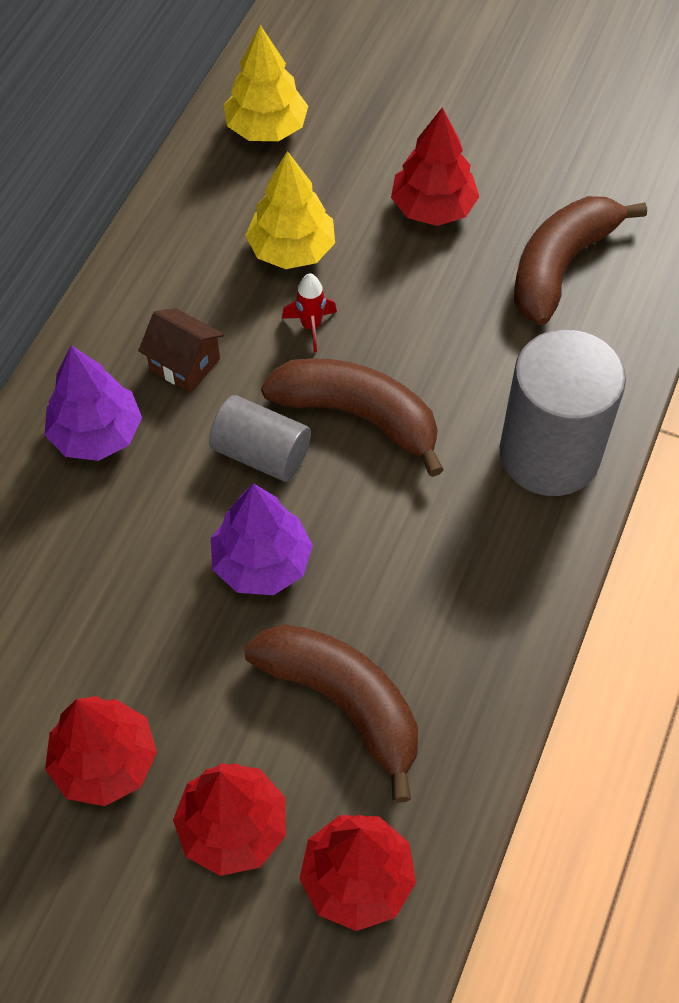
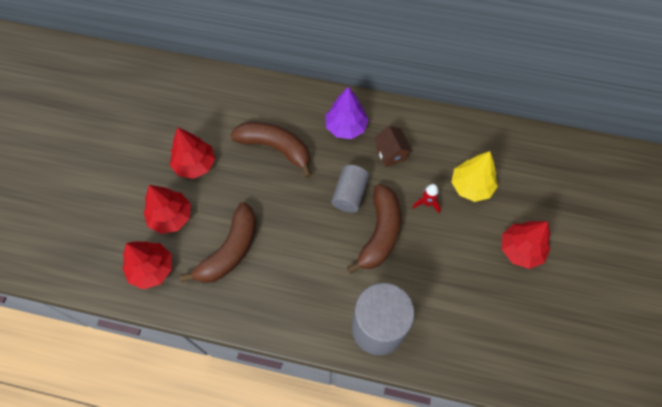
camera: 80 degrees right, 5 degrees up
(185, 364) = (391, 153): brown house -> brown house turned 45 degrees counterclockwise
(262, 563) = (293, 205): purple tree -> none
(266, 128) = (546, 160): yellow tree -> none
(561, 266) = (502, 322): brown banana -> brown banana (275, 148)

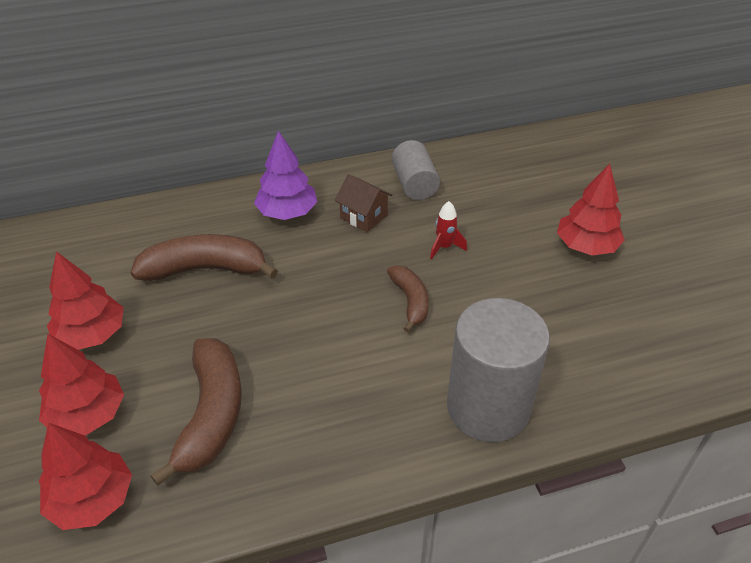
camera: 30 degrees left, 20 degrees down
(350, 194) = (342, 278): grey cylinder -> grey cylinder (414, 184)
(380, 233) = (410, 301): brown banana -> brown banana, size x0.59
(471, 186) = (482, 211): yellow tree -> none

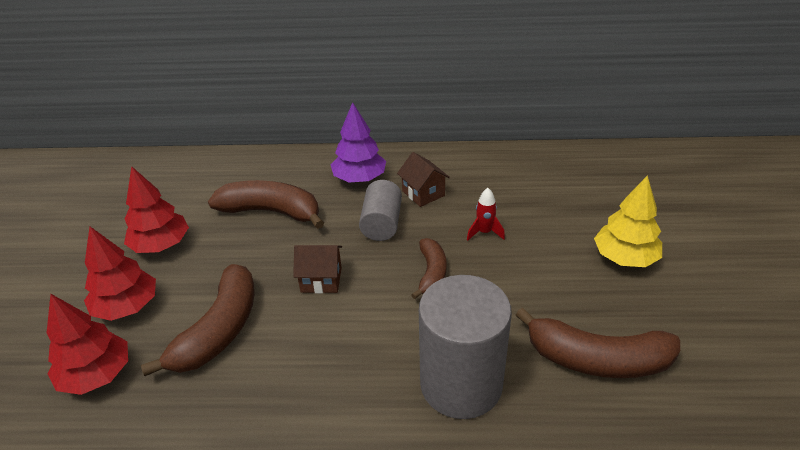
camera: 20 degrees right, 5 degrees down
(298, 334) = (321, 280): none -> brown house
(414, 184) = (481, 174): grey cylinder -> grey cylinder (382, 224)
(586, 246) = (624, 258): red tree -> yellow tree
(601, 351) = (597, 359): none -> brown banana

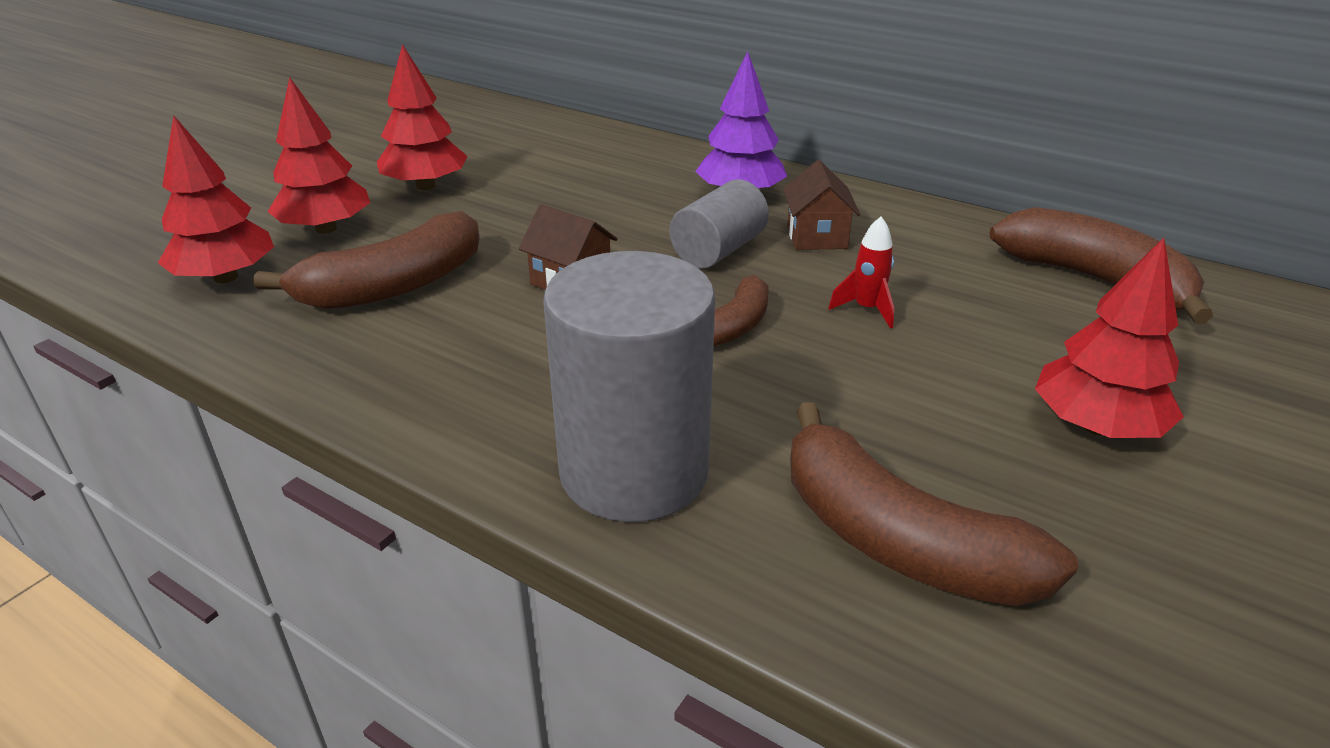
camera: 30 degrees right, 5 degrees down
(271, 212) = (586, 194): brown banana -> brown banana (1094, 280)
(624, 258) = (1096, 426): yellow tree -> red tree

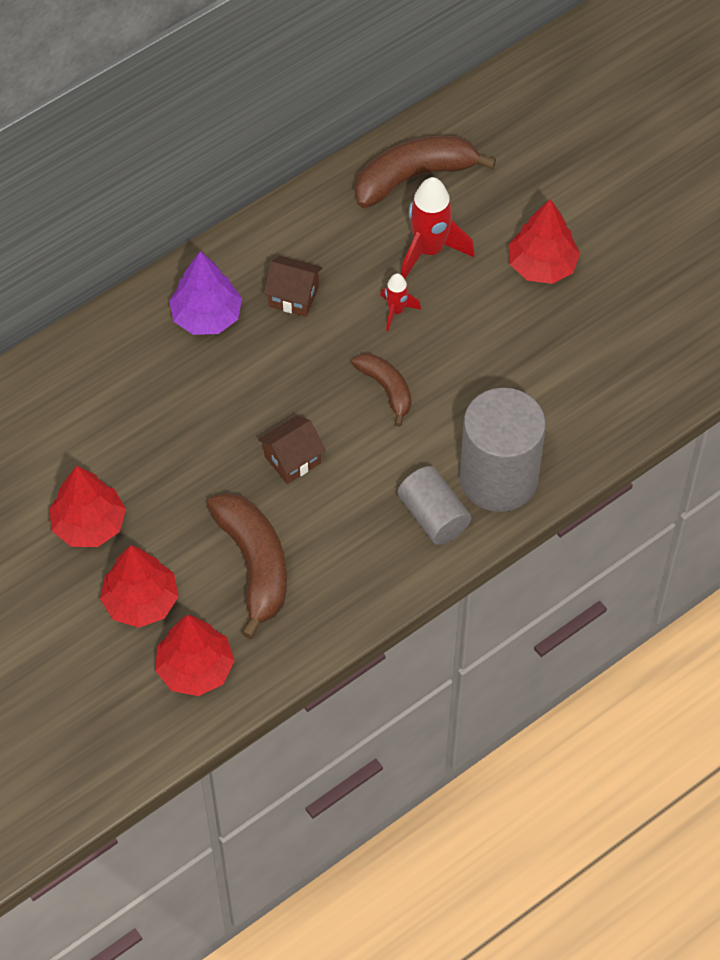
camera: 70 degrees left, 25 degrees up
(718, 250) = (288, 361): grey cylinder -> grey cylinder (433, 516)
(898, 540) = (584, 389): brown banana -> none
(994, 315) = (429, 250): none -> red rocket

